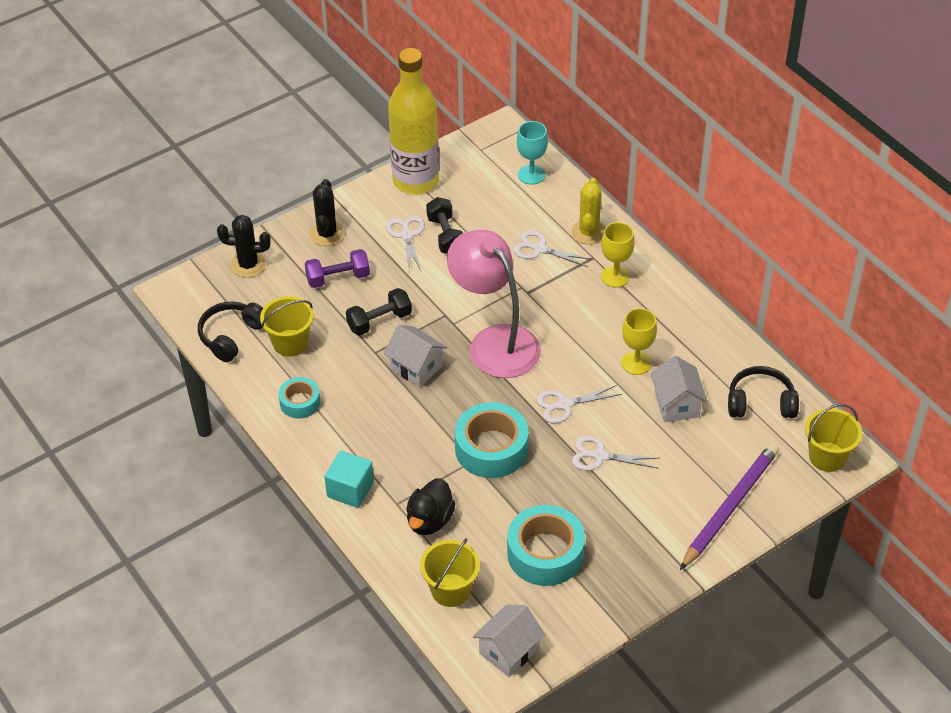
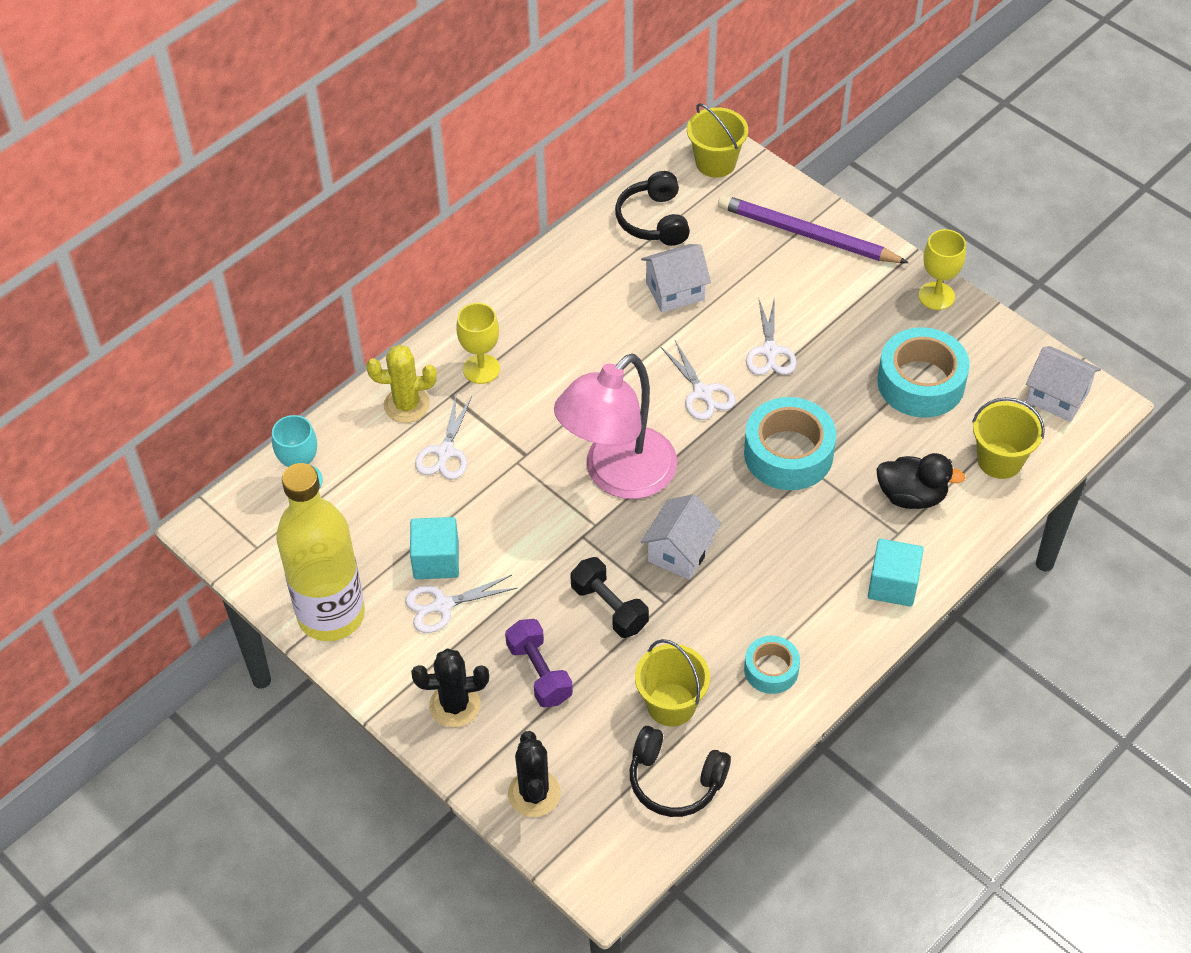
camera: 100 degrees left, 5 degrees up
(445, 235) = (436, 560): black dumbbell -> turquoise cube
(636, 363) = (620, 333): yellow goblet -> yellow goblet (936, 296)

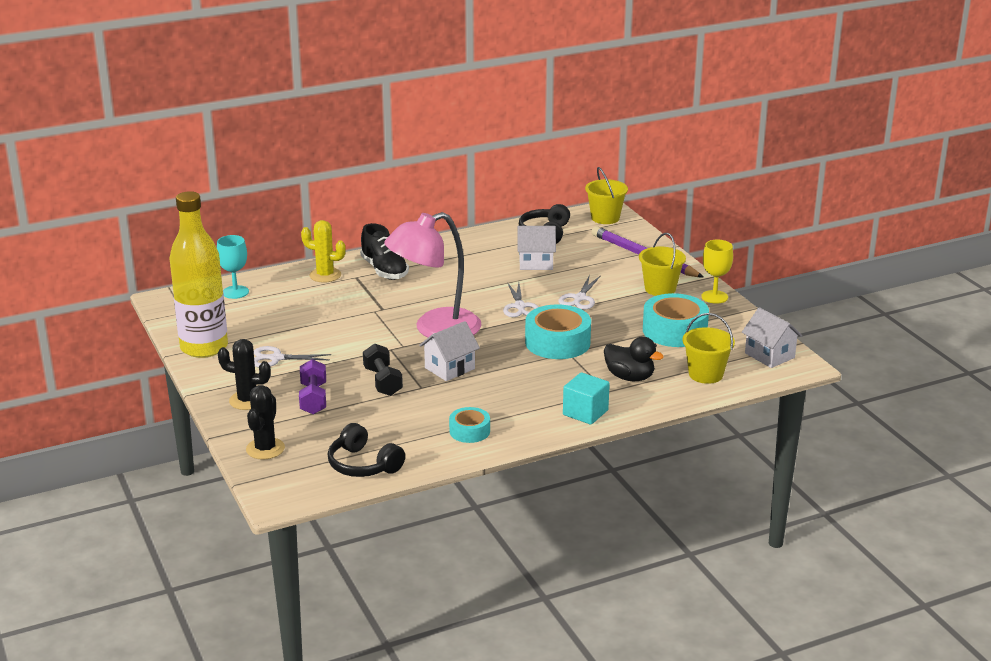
camera: 20 degrees right, 25 degrees down
(436, 560) = (288, 339): turquoise cube -> none
(445, 452) = (333, 298): white scissors -> none
(481, 369) = (384, 270): yellow goblet -> black shoe
(671, 704) = (389, 431): yellow bucket -> yellow bucket (660, 289)

